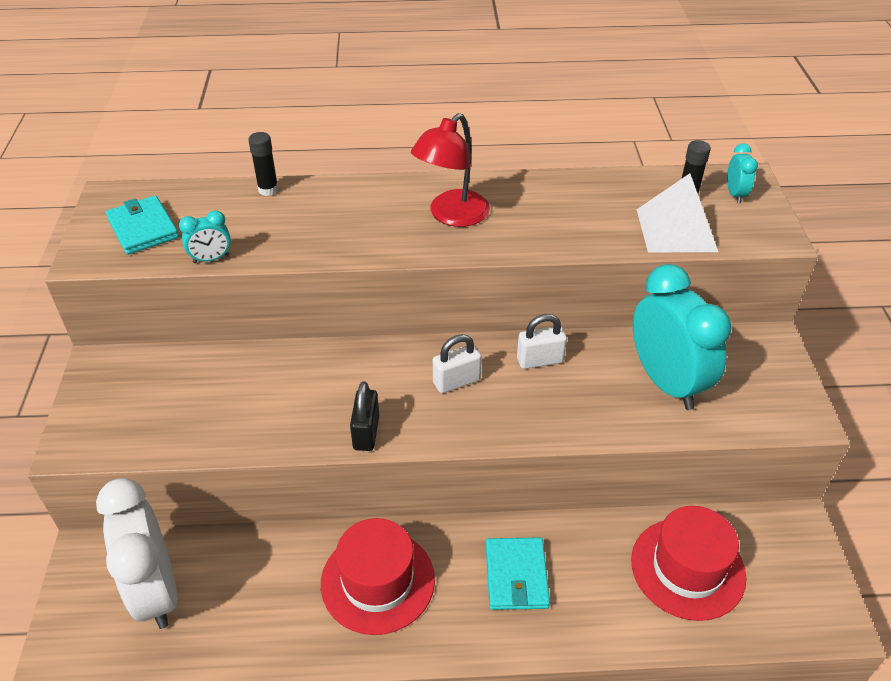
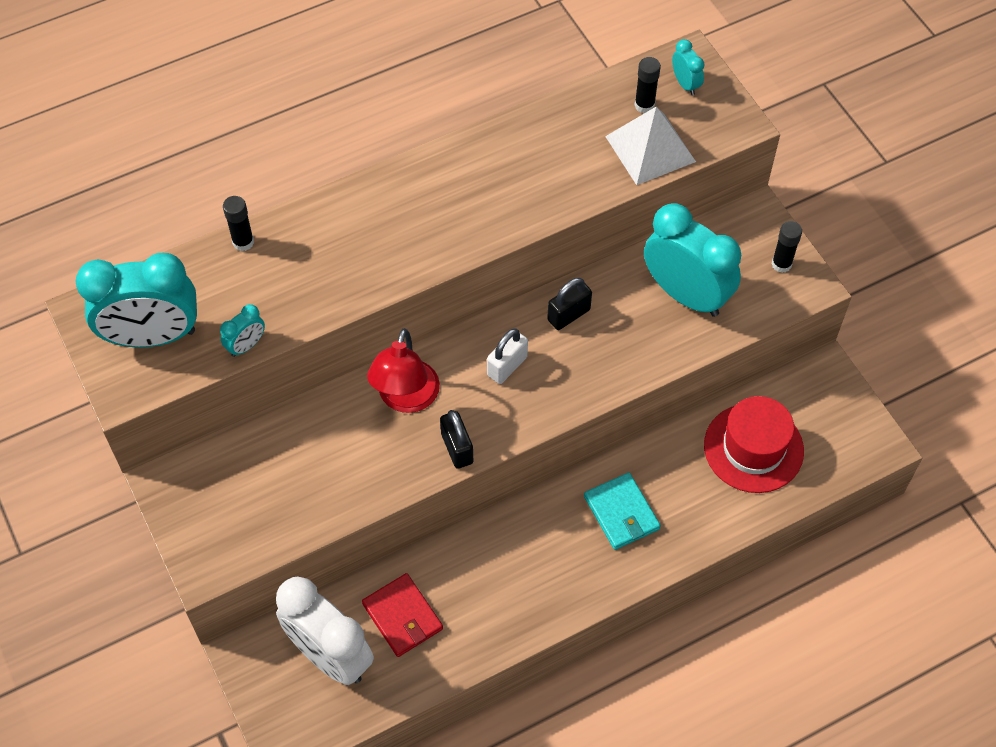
camera: 25 degrees left, 15 degrees up
(143, 228) = (152, 336): turquoise wallet -> turquoise clock
(246, 584) = (402, 617): none -> red wallet
(377, 581) = (511, 566): red hat -> none
(451, 216) = (440, 208): red lamp -> red lamp (406, 398)
(540, 360) = (568, 315): white padlock -> black padlock
(780, 389) = (781, 264): none -> black glue stick

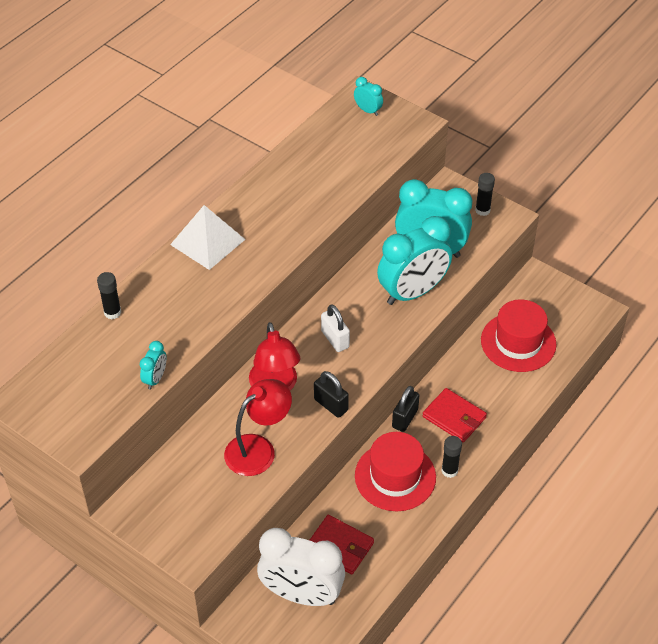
camera: 25 degrees left, 10 degrees down
(152, 336) = (80, 398): turquoise clock -> turquoise clock (412, 292)
(346, 469) = (258, 449): none -> red lamp
(507, 366) = (335, 339): white padlock -> white padlock turned 45 degrees counterclockwise
(511, 558) = (395, 476): none -> red hat
(568, 315) = (358, 291): black padlock -> black padlock (405, 418)
(621, 513) = (454, 417): turquoise wallet -> red wallet
(644, 105) = (348, 132): black glue stick -> black glue stick (449, 470)
(650, 149) = (368, 157): white pyramid -> white pyramid (208, 242)

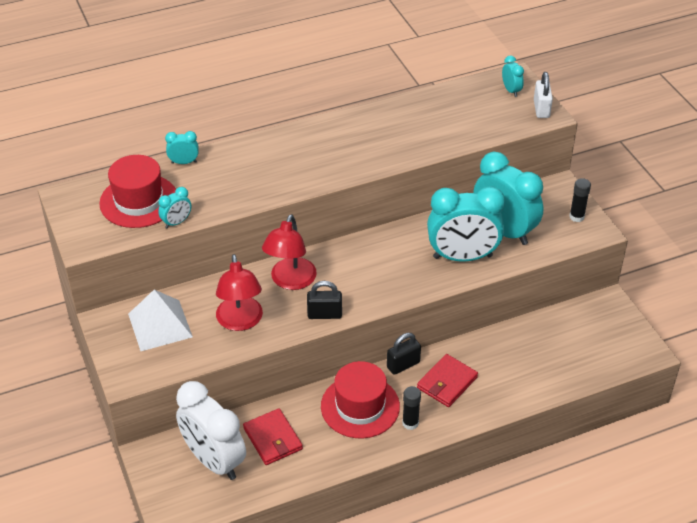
camera: 30 degrees right, 5 degrees down
(112, 312) = (184, 162): black glue stick -> turquoise clock
(208, 242) = (298, 140): white pyramid -> white pyramid (160, 325)
(258, 449) = (240, 322): red lamp -> red lamp turned 90 degrees clockwise
(331, 405) = (324, 314): black padlock -> black padlock turned 75 degrees counterclockwise
(335, 339) = (367, 266): white padlock -> white padlock (541, 109)
(454, 417) = (447, 383): red wallet -> red wallet turned 60 degrees clockwise
(518, 342) = (551, 347): red hat -> red hat (139, 201)

